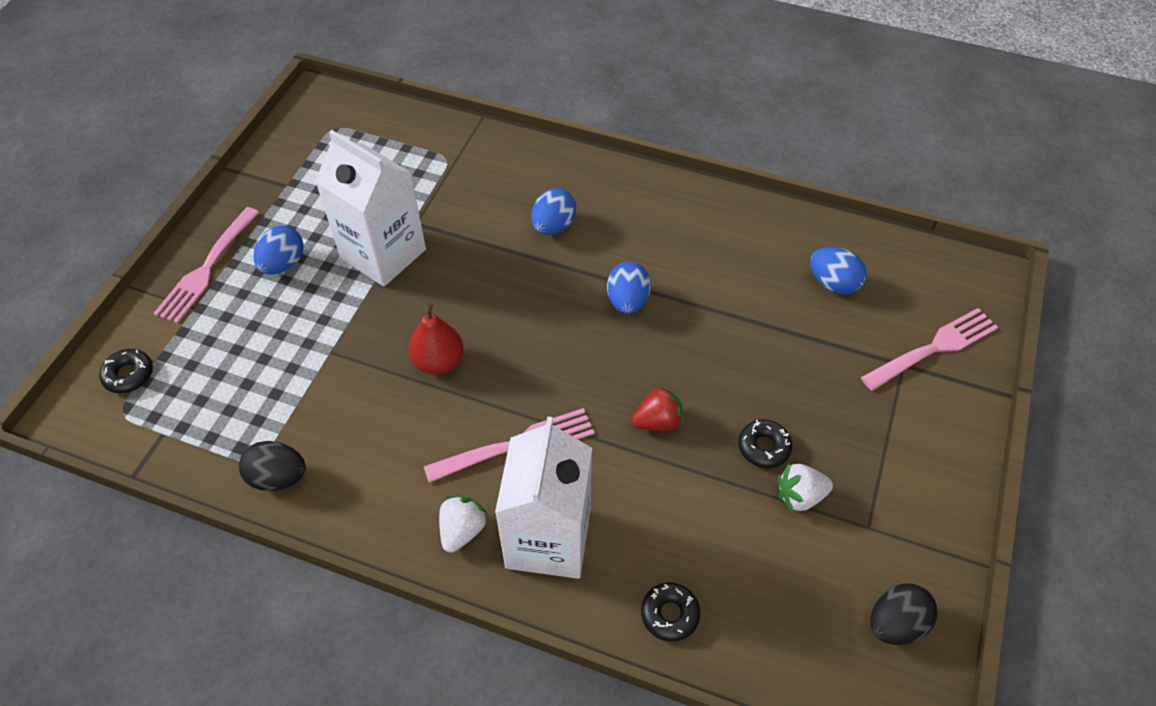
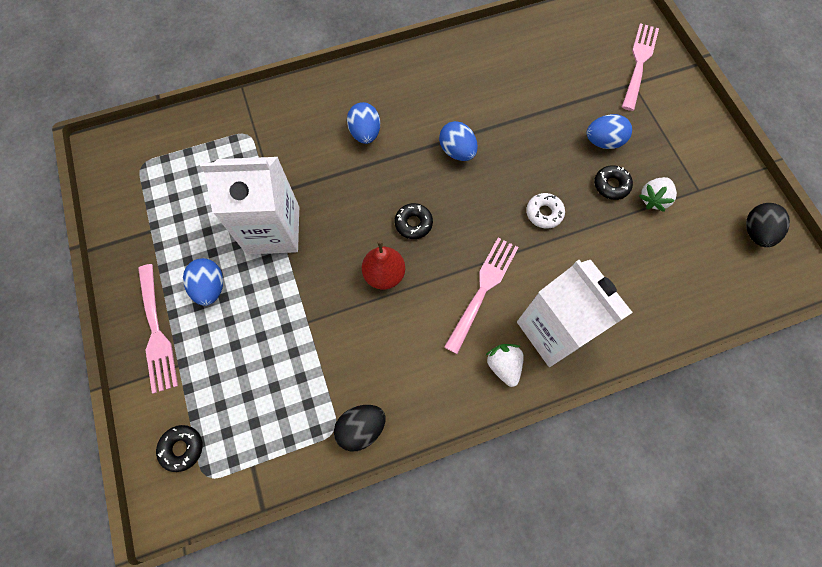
camera: 40 degrees left, 15 degrees up
(657, 421) = (544, 213): red strawberry -> white donut
(670, 614) = (654, 318): black donut -> black donut (413, 223)
(833, 283) = (556, 59): blue egg -> blue egg (603, 141)

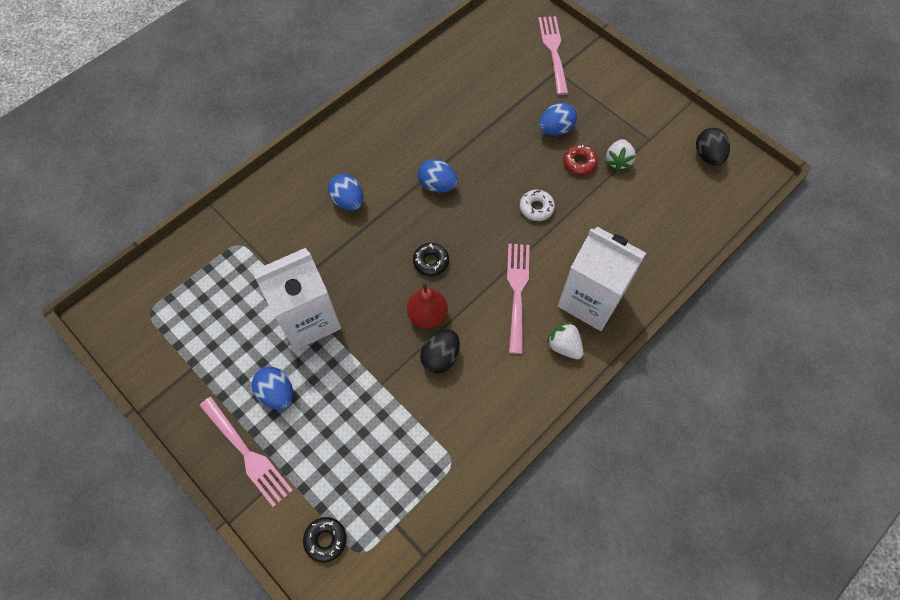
camera: 25 degrees left, 5 degrees down
(361, 428) = (473, 450): black egg -> black egg (440, 357)
(611, 185) = (579, 163): black donut -> red donut

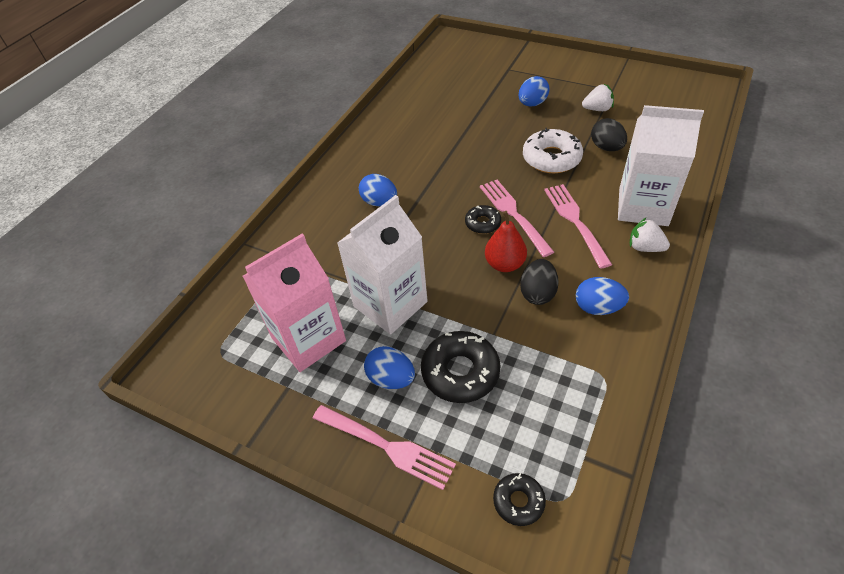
camera: 15 degrees left, 15 degrees down
(226, 328) = (308, 339): none -> pink carton
(336, 409) = (460, 372): none -> black donut
(437, 185) = (455, 168): blue egg -> blue egg (598, 307)
(536, 208) = (551, 158): white donut -> white donut, size x1.78
(554, 52) = (498, 59): pink fork -> pink fork (514, 214)
(579, 163) = (567, 119): red donut -> none
(618, 161) = (597, 109): white strawberry -> white strawberry turned 90 degrees counterclockwise
(708, 156) = (666, 86): black egg -> black egg (606, 147)

